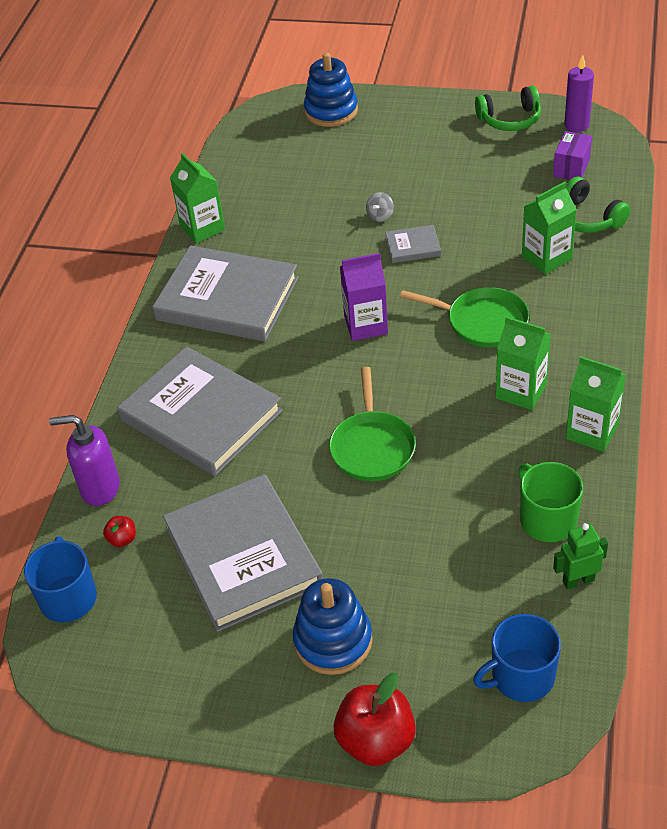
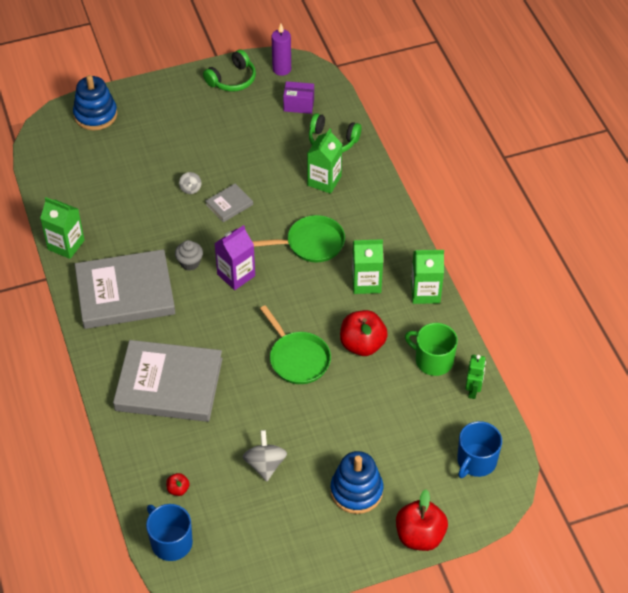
camera: 35 degrees left, 5 degrees up
(100, 488) = (136, 463): purple soap dispenser -> none
(243, 556) = (265, 464): grey book -> grey spinning top
(322, 293) = (190, 263): none -> grey cupcake
(465, 463) = (362, 345): none -> red apple
(571, 168) = (299, 105): purple box -> purple box turned 75 degrees counterclockwise
(578, 580) = (473, 390): green robot -> green robot turned 150 degrees clockwise

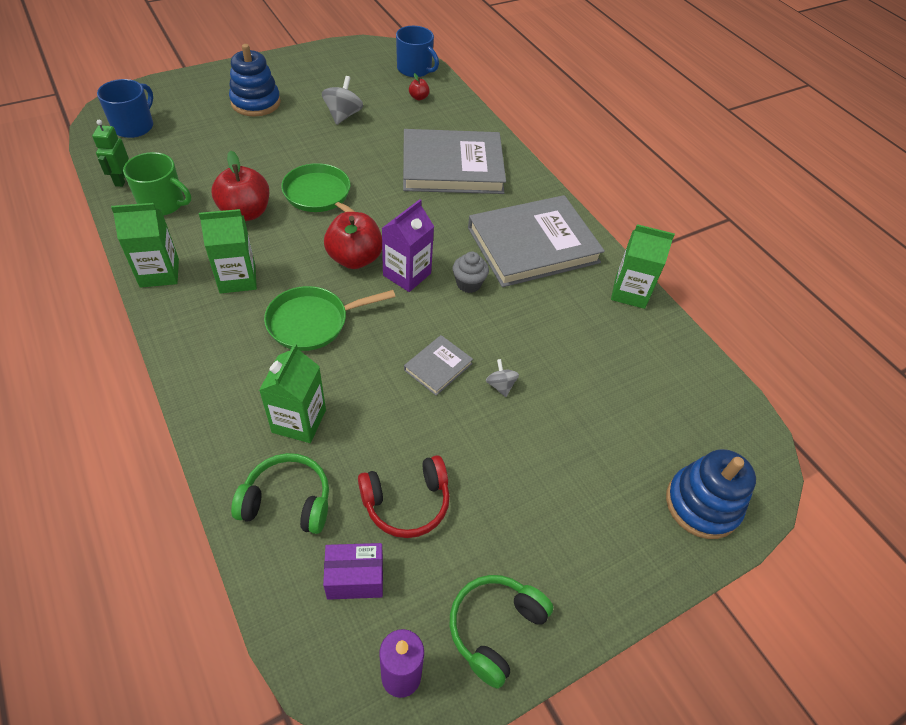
camera: 165 degrees right, 0 degrees up
(265, 133) = (406, 502): none -> red headphones
(265, 464) = (343, 115): grey spinning top -> grey spinning top turned 150 degrees counterclockwise
(420, 536) = (199, 79): red apple -> red apple (355, 258)

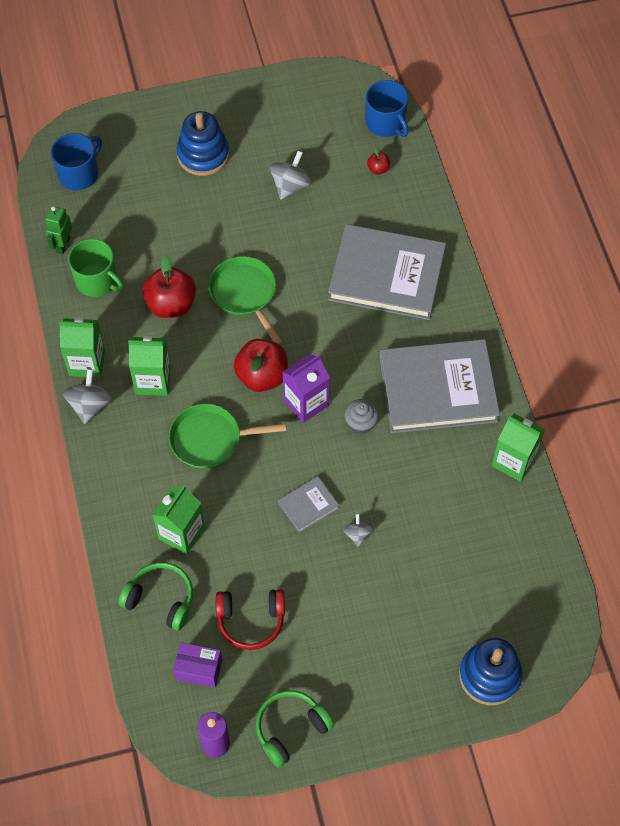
camera: 20 degrees right, 10 degrees up
(167, 311) = (90, 405): none -> grey spinning top

